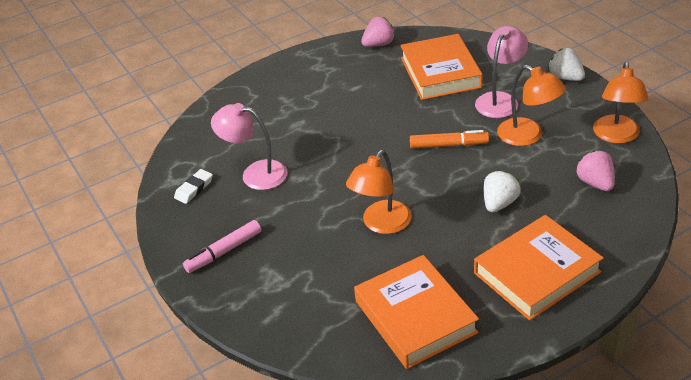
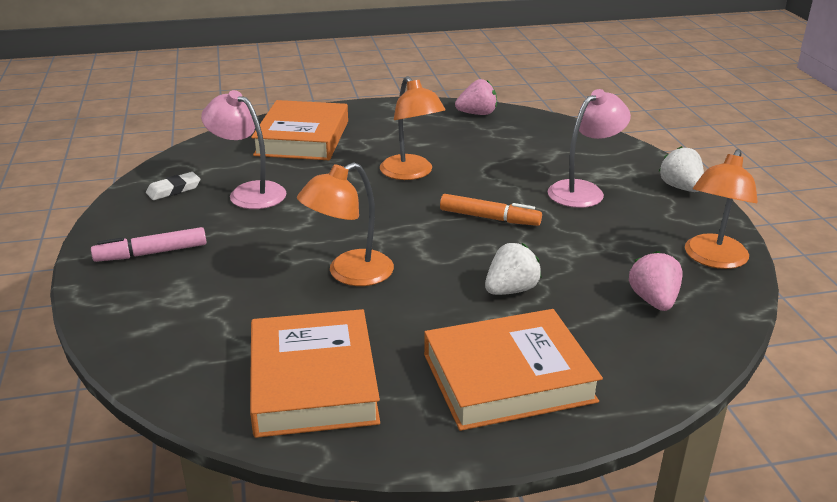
camera: 15 degrees right, 10 degrees down
(440, 72) = (529, 151): orange book -> orange book (302, 138)
(528, 136) = (594, 232): orange lamp -> orange lamp (411, 173)

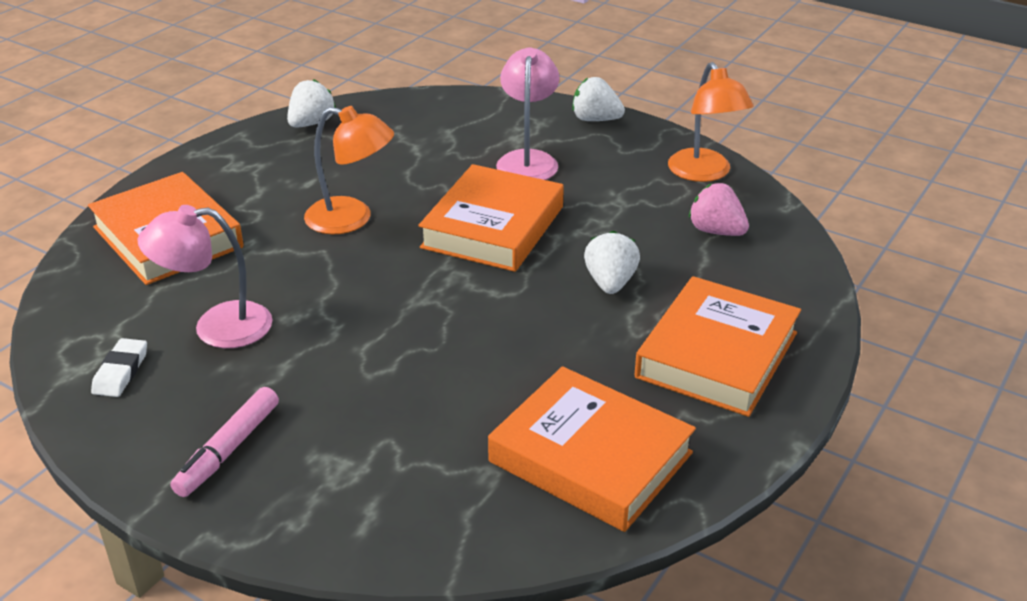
camera: 45 degrees left, 5 degrees up
(349, 274) = (461, 348): orange lamp -> none
(477, 114) = (311, 123): pink strawberry -> white strawberry
(489, 218) = (493, 227): orange marker -> orange book

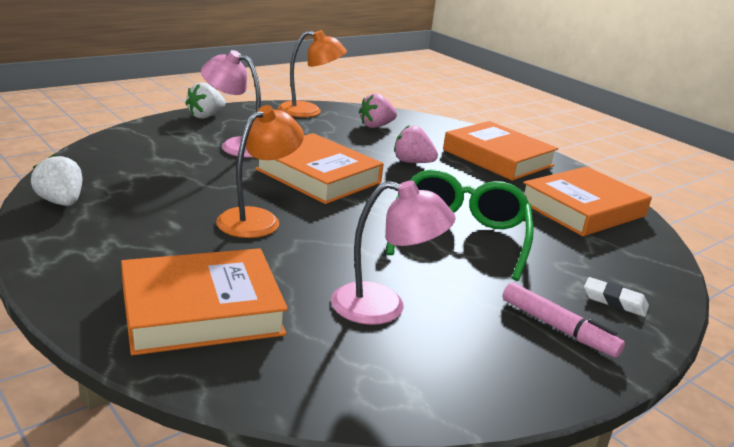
camera: 75 degrees left, 10 degrees down
(121, 372) = (431, 369): white eraser -> white eraser (614, 301)
(217, 327) = (383, 307): pink lamp -> pink lamp turned 90 degrees counterclockwise
(409, 352) = (459, 236): none -> green glasses
(610, 283) = (412, 162): white strawberry -> pink strawberry

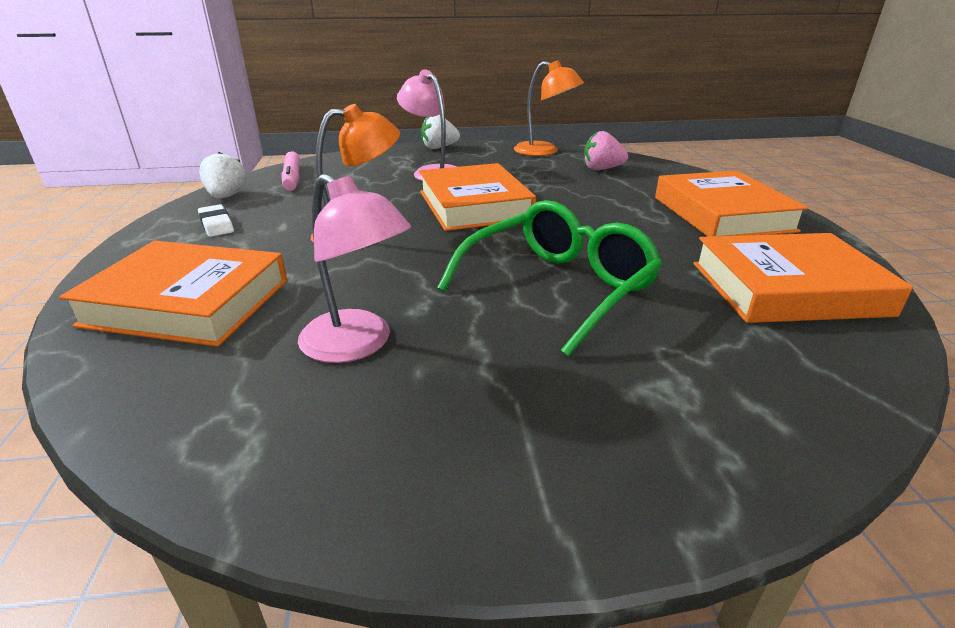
camera: 35 degrees right, 5 degrees up
(412, 162) = (599, 205): pink strawberry -> none
(558, 328) = (551, 437): pink marker -> pink marker (292, 178)
(614, 301) = (698, 425): white eraser -> white eraser (216, 224)

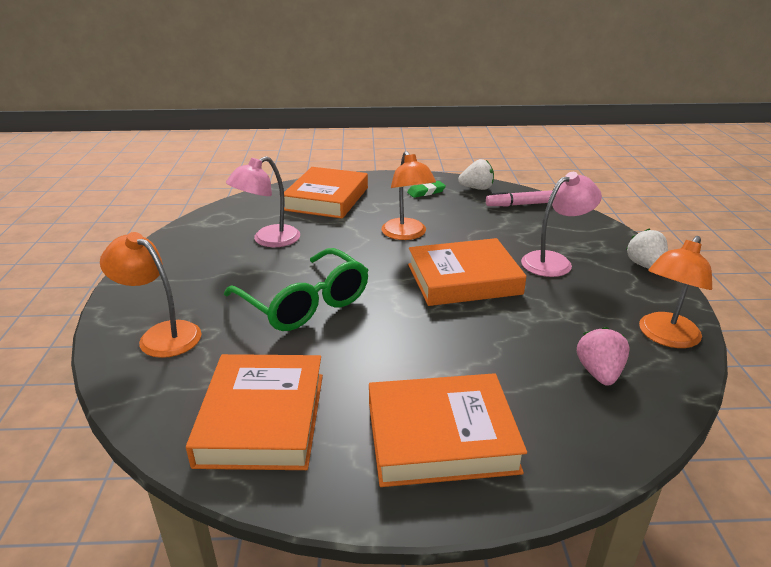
camera: 95 degrees right, 0 degrees up
(216, 224) = (426, 192): white eraser -> green eraser
(711, 404) = (161, 335): none -> orange lamp

